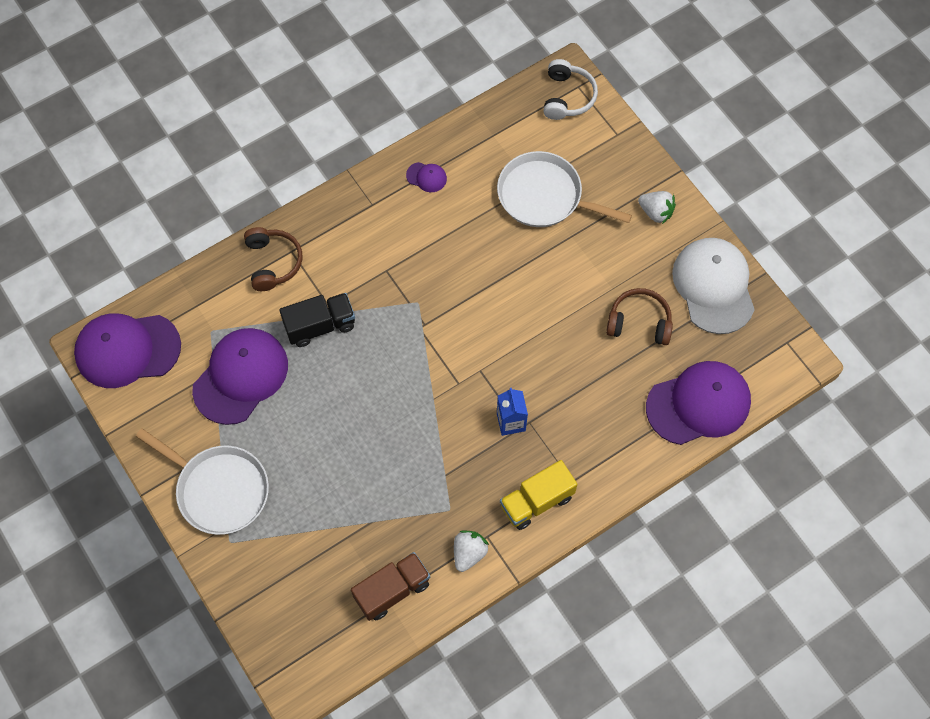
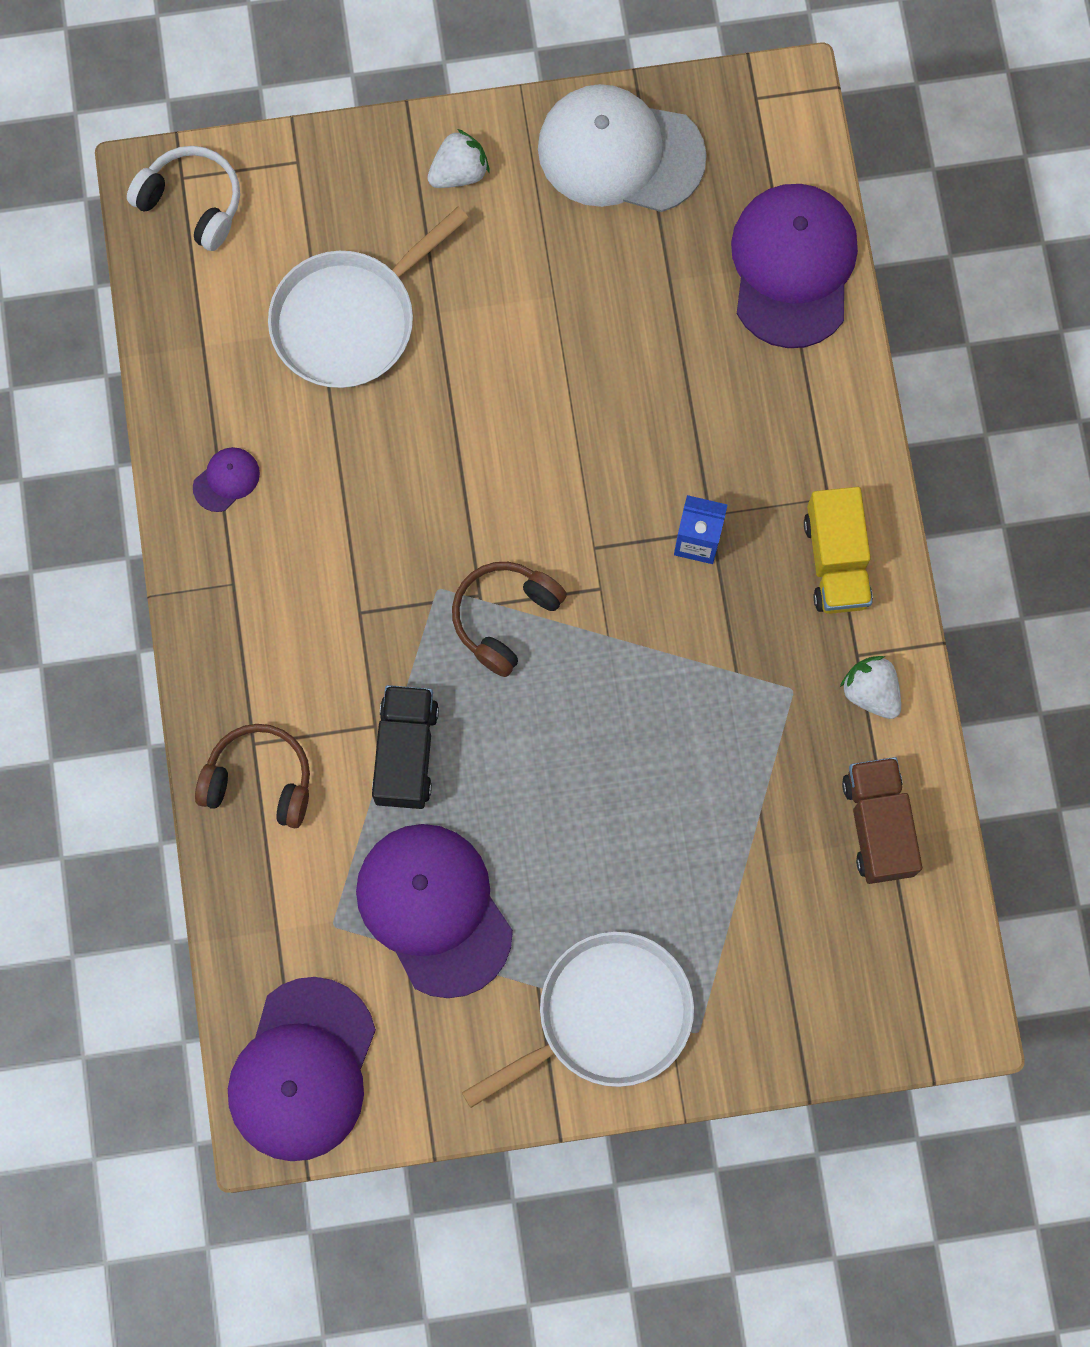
camera: 65 degrees left, 10 degrees up
(639, 322) = (627, 285): brown headphones -> brown headphones (505, 617)

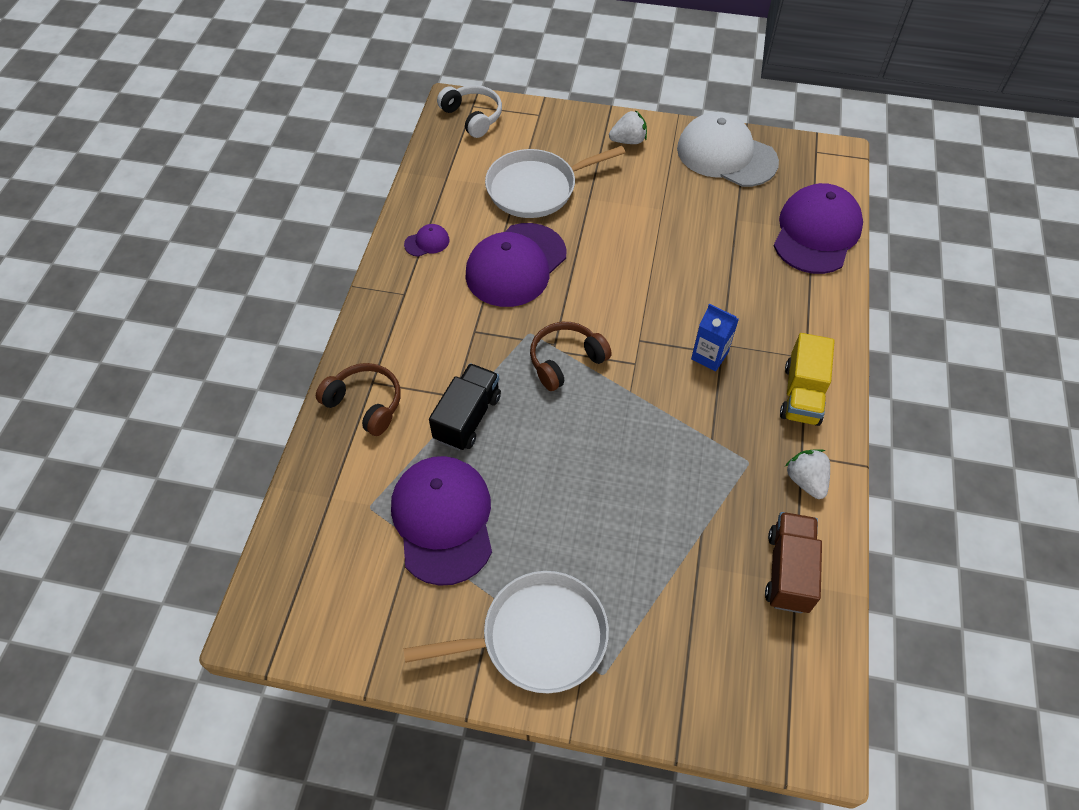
camera: 20 degrees right, 20 degrees down
(302, 1070) = (300, 596): purple cap -> purple cap (516, 265)

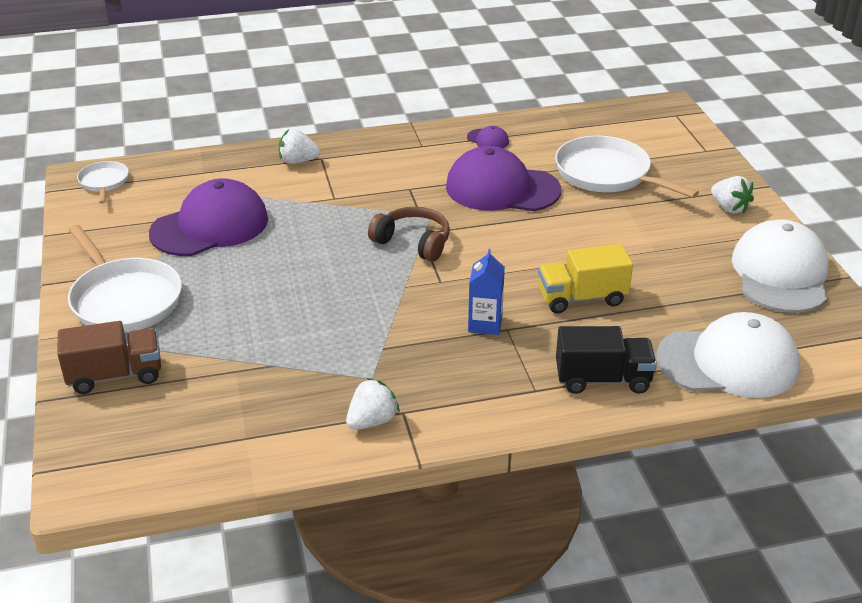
camera: 65 degrees right, 20 degrees down
(286, 605) = (104, 182): none -> white pan
(365, 404) = (298, 161): brown headphones -> white strawberry
(467, 417) = (316, 210): black truck -> black truck (602, 379)
(473, 117) = (662, 119): white headphones -> none
(788, 571) = (258, 430): brown truck -> brown truck (115, 375)
(802, 394) = (482, 397): yellow truck -> yellow truck (582, 298)
(816, 233) = (728, 362): purple cap -> white cap

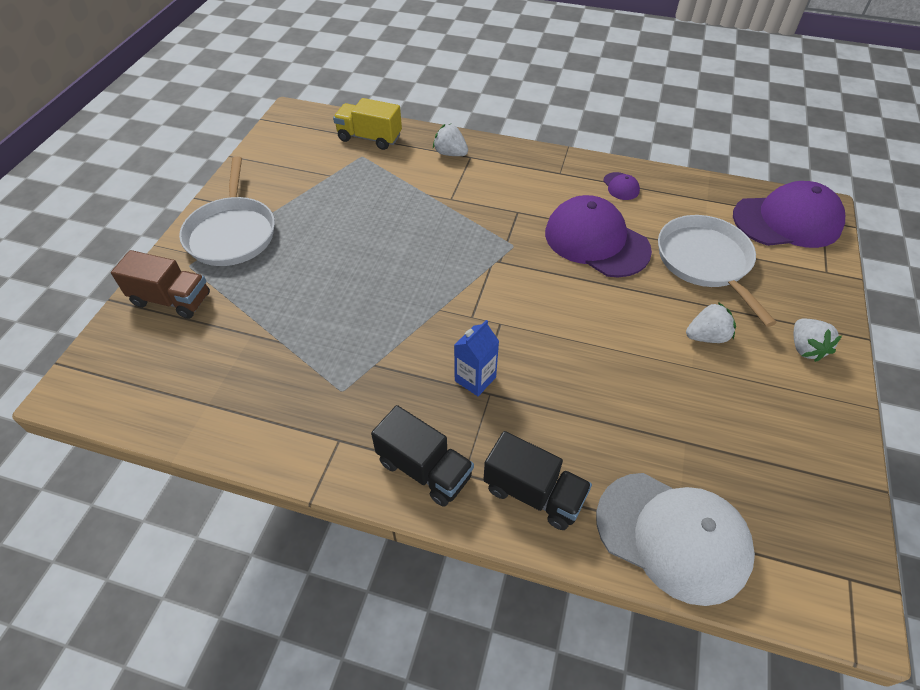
camera: 30 degrees right, 15 degrees up
(104, 182) = (302, 124): white pan -> none
(210, 226) = (341, 190): purple cap -> purple cap (787, 221)
(372, 421) = (308, 437): white strawberry -> white strawberry (706, 336)
(413, 242) = (479, 267): brown headphones -> none
(498, 400) = (424, 469): none -> black truck
(582, 298) = (581, 390): yellow truck -> yellow truck (369, 138)
(780, 273) = (807, 452): white cap -> none

